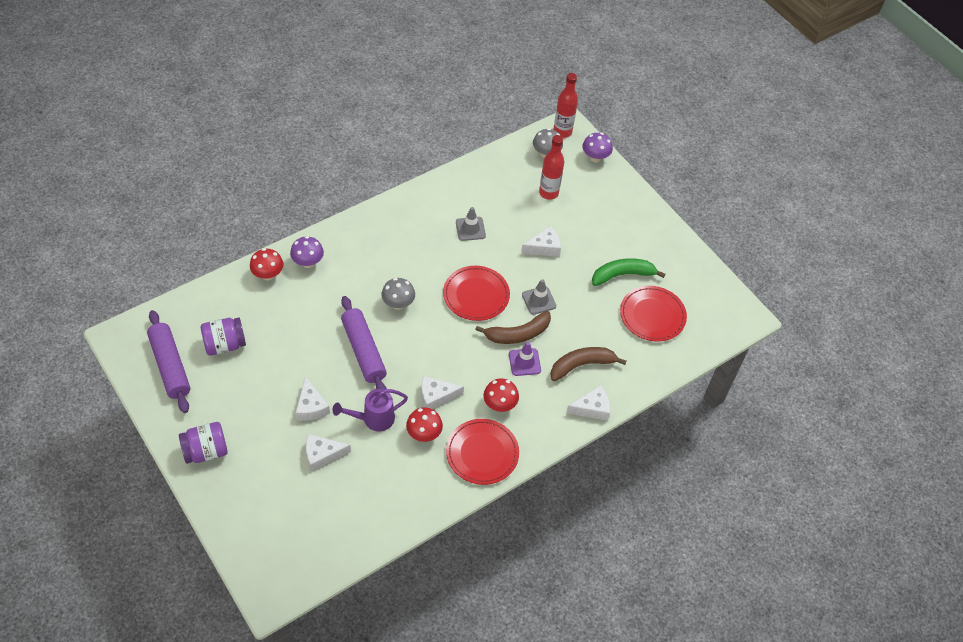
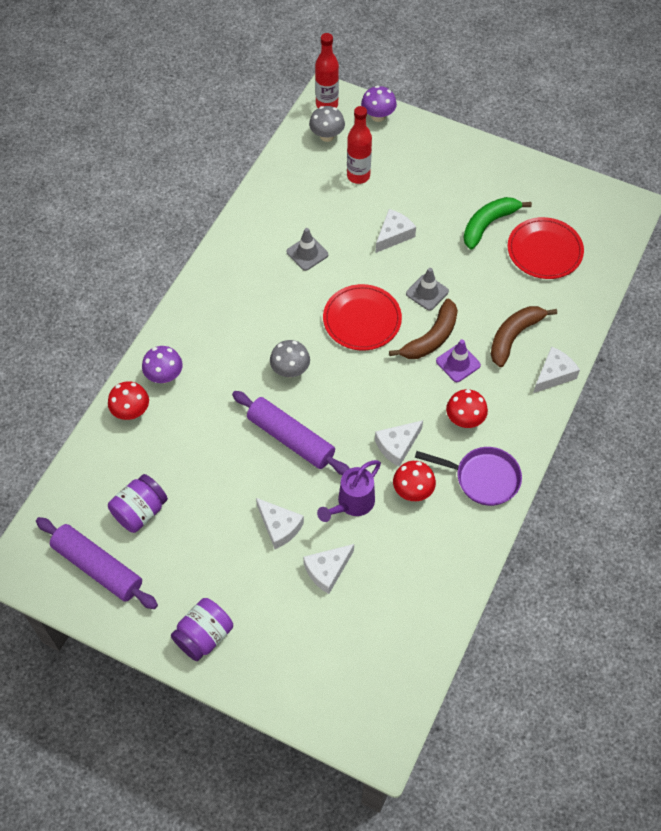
camera: 25 degrees left, 5 degrees up
(482, 453) = (483, 478): red plate -> purple pan

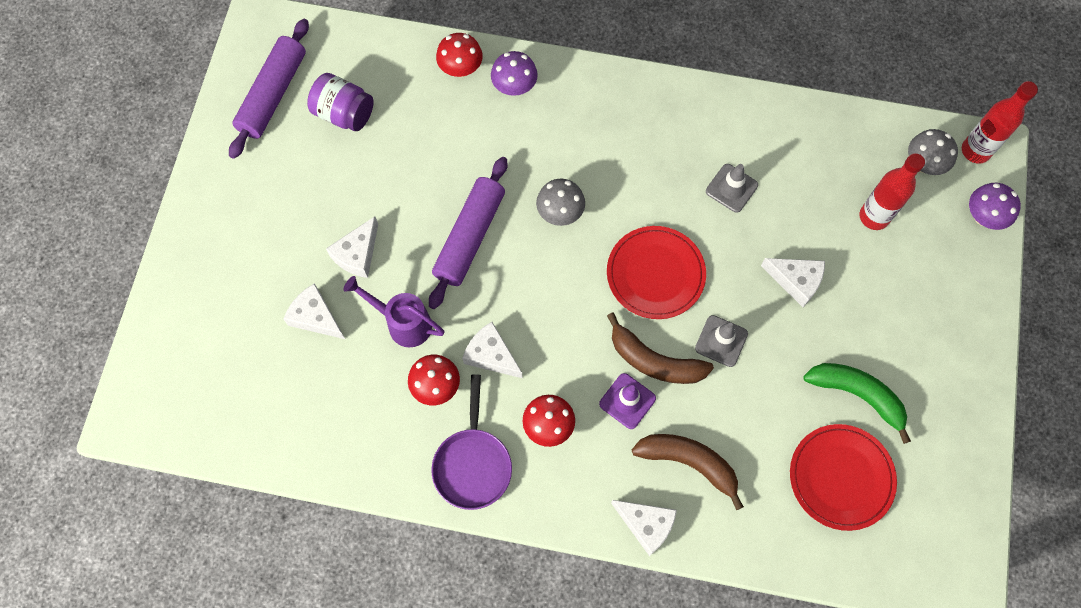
camera: 75 degrees right, 10 degrees up
(204, 636) = (217, 215): purple jar -> none

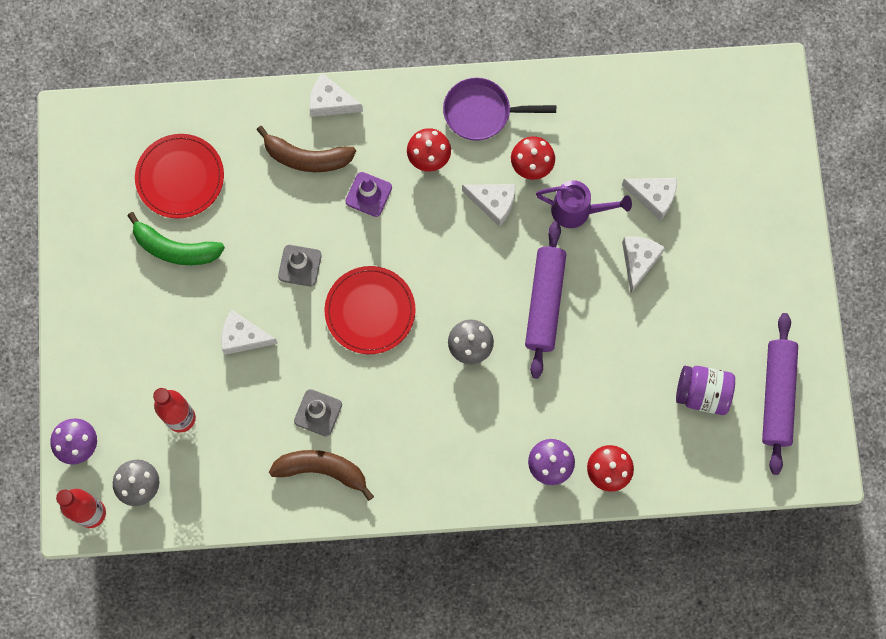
camera: 165 degrees right, 5 degrees up
(472, 464) = (482, 112): purple pan -> purple pan turned 75 degrees counterclockwise
(654, 361) = (353, 234): brown banana -> brown banana (322, 470)

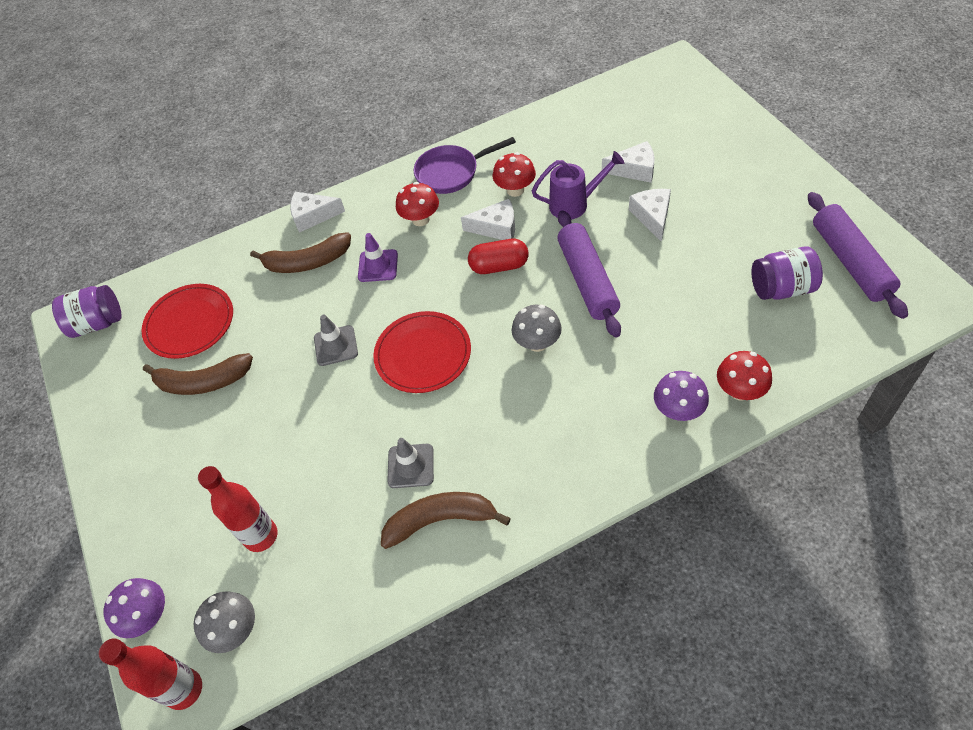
camera: 15 degrees left, 20 degrees down
(97, 136) = (97, 323): none -> purple jar
(175, 248) = (203, 382): green banana -> brown banana
(243, 337) = (302, 429): white cheese -> none
(475, 249) = (499, 266): none -> red capsule

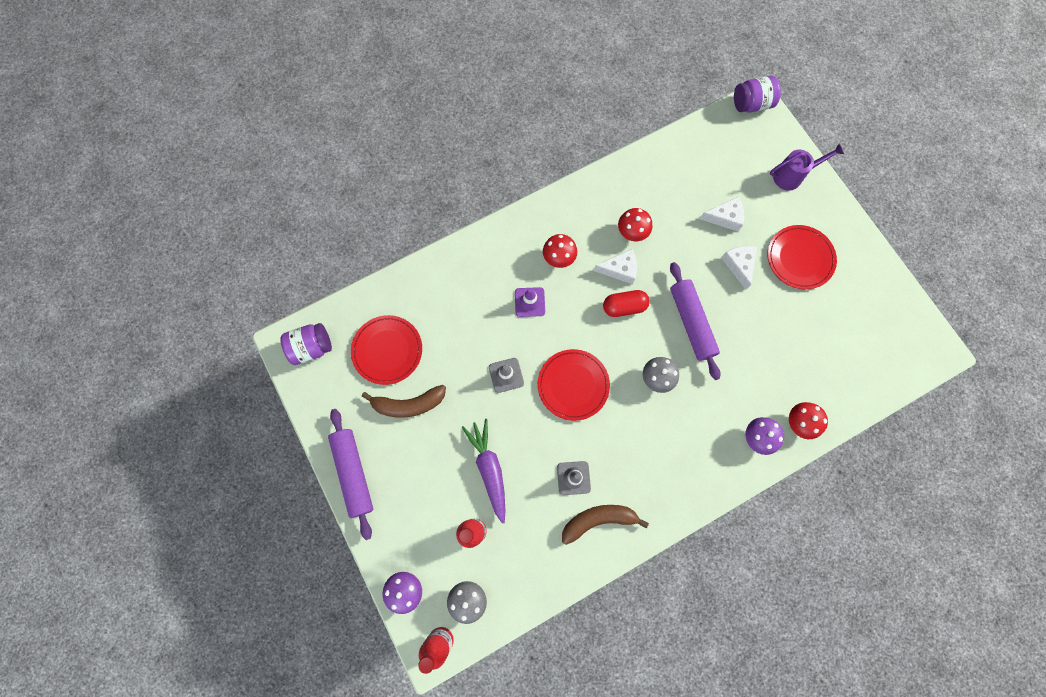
camera: 10 degrees left, 20 degrees up
(295, 456) = (489, 469): none -> purple carrot
(307, 262) = (472, 296): brown banana -> none
(313, 216) = (470, 249): white cheese -> none
(451, 173) = (579, 211): purple pan -> none
(574, 204) = (679, 250): purple watering can -> purple watering can (792, 176)
(734, 206) = (800, 258): none -> red plate
(781, 288) = (831, 337): purple jar -> purple jar (751, 104)
(850, 262) = (881, 315): purple rolling pin -> purple rolling pin (353, 473)

